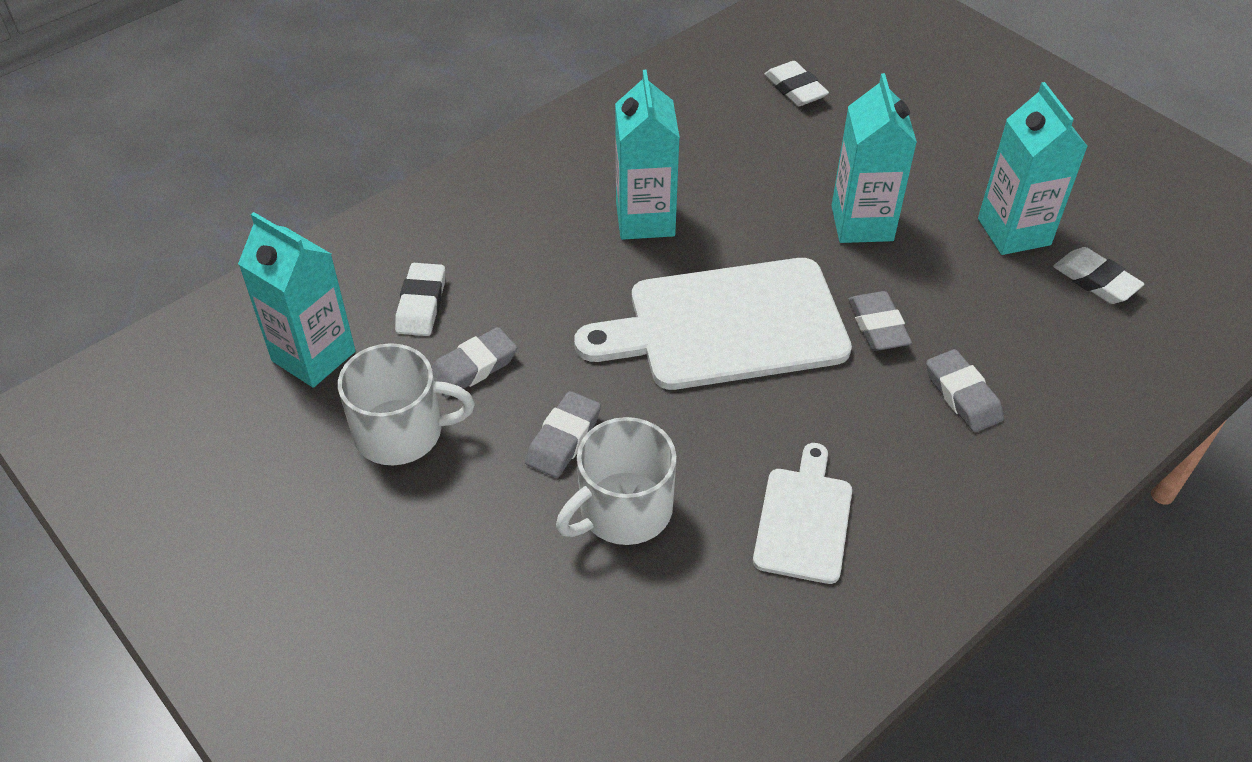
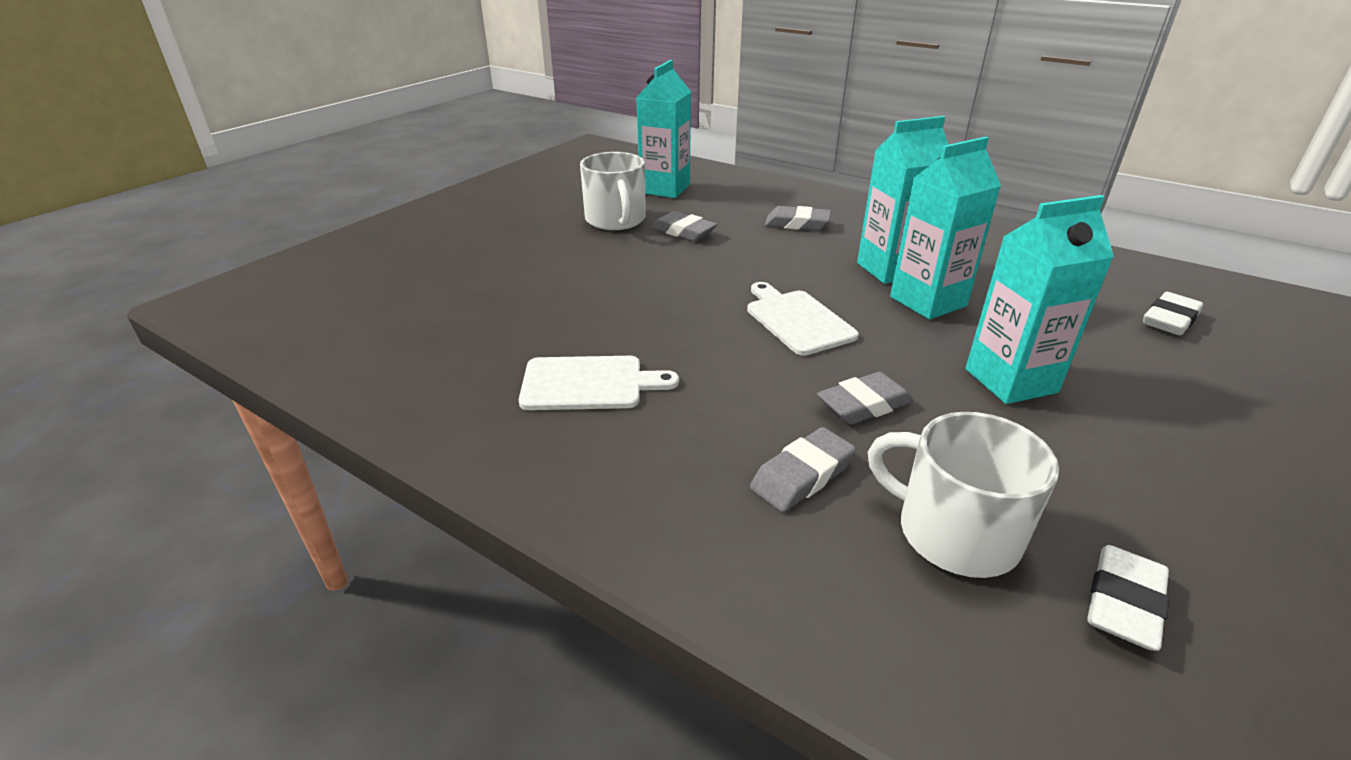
camera: 75 degrees right, 15 degrees down
(421, 304) = (729, 209): white eraser -> none
(563, 439) = (633, 270): grey eraser -> grey eraser (797, 224)
(623, 510) = (574, 300): white mug -> white mug (954, 532)
(726, 326) = (797, 320): white cutting board -> white cutting board, size x0.54
(1014, 232) = (1133, 505): turquoise carton -> turquoise carton (928, 301)

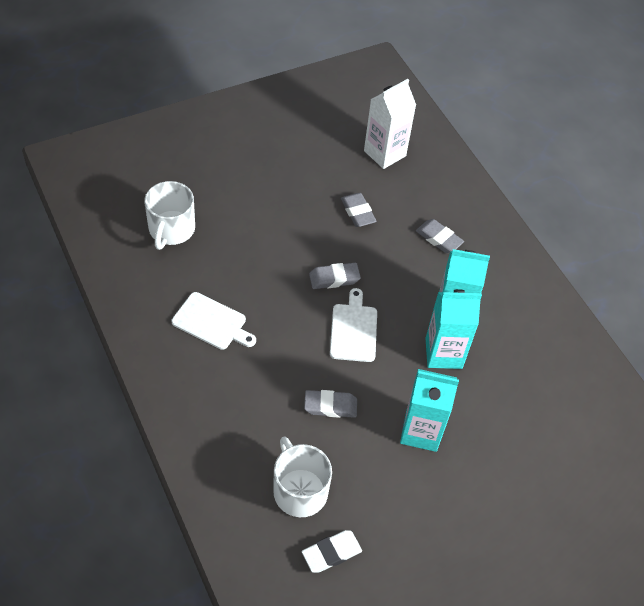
camera: 25 degrees right, 20 degrees up
(615, 220) = (324, 178): white mug -> white mug (171, 229)
(664, 189) = (384, 153): turquoise carton -> white carton
(802, 475) = (264, 429): grey eraser -> grey eraser (334, 278)
(1169, 320) = (570, 441): white eraser -> none

